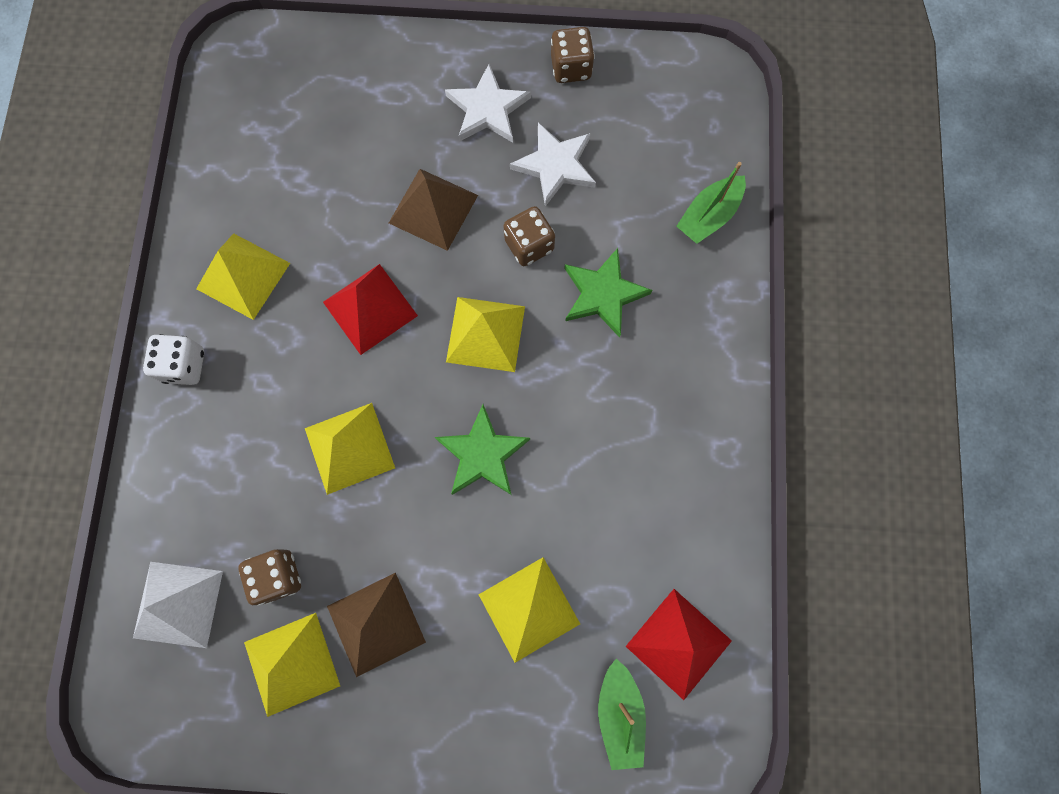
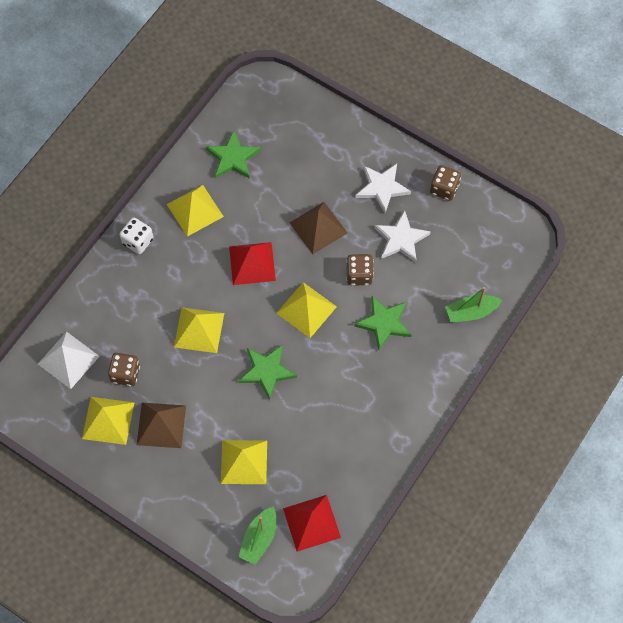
camera: 30 degrees right, 10 degrees down
(255, 172) = (233, 157): none -> green star

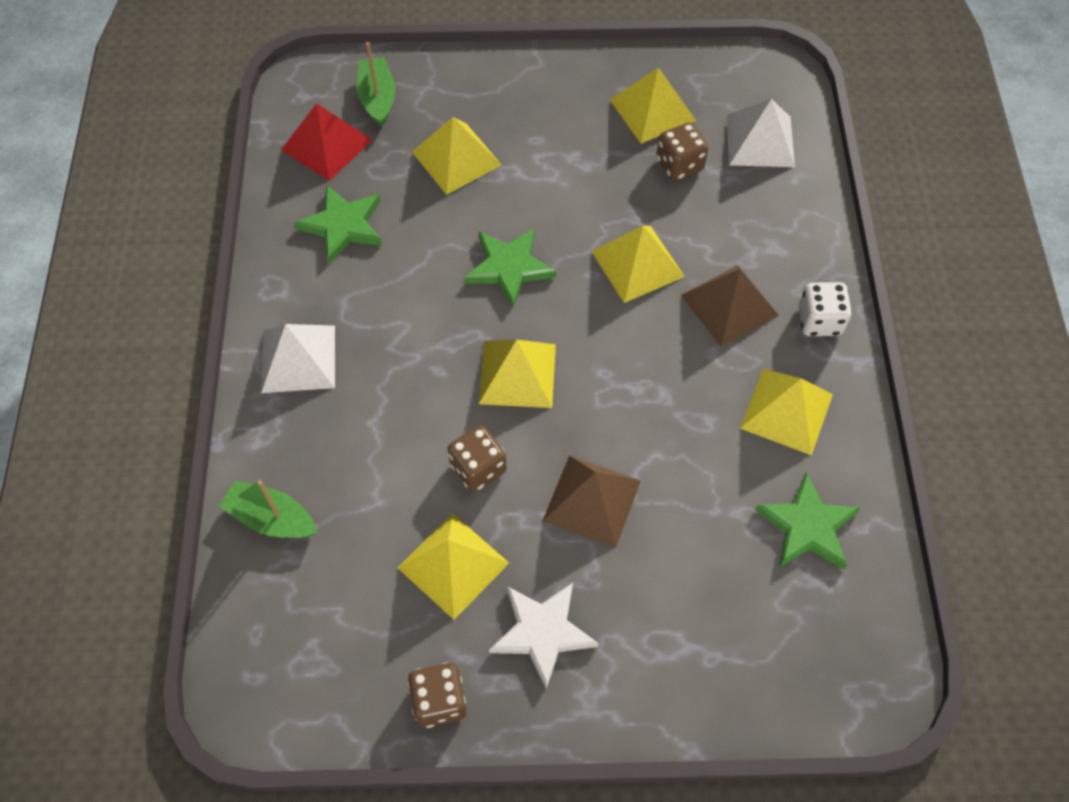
camera: 145 degrees right, 5 degrees down
(161, 425) = (587, 139): brown pyramid -> brown pyramid (729, 305)
(252, 263) = (643, 389): red pyramid -> none
(384, 323) = (394, 422): green star -> green star (343, 225)
(401, 239) = (453, 565): white star -> yellow pyramid
(410, 389) = (298, 358): none -> white pyramid
(471, 312) = (272, 518): green boat -> green boat turned 105 degrees counterclockwise

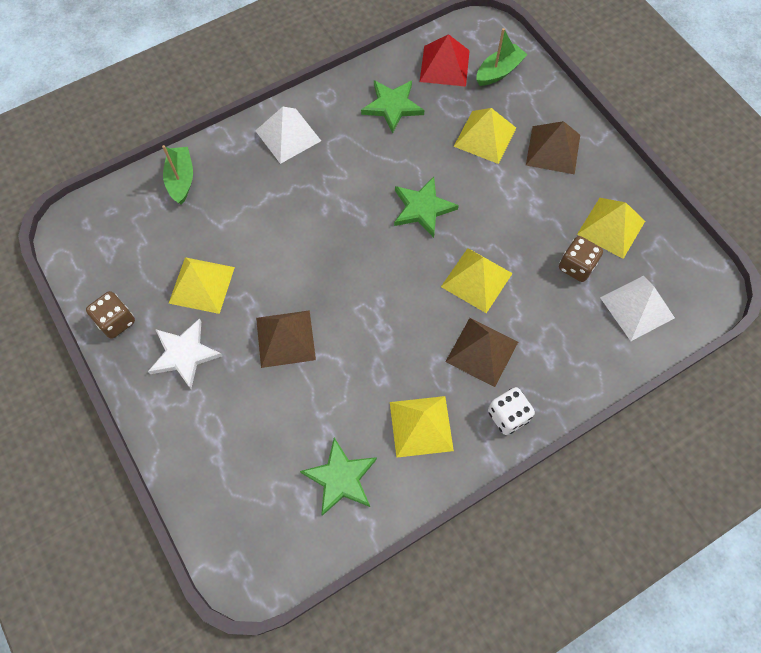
camera: 60 degrees right, 5 degrees up
(478, 468) = (271, 265): brown dice -> none
(517, 373) = (349, 252): yellow pyramid -> none
(520, 106) = (553, 150): none -> brown pyramid

